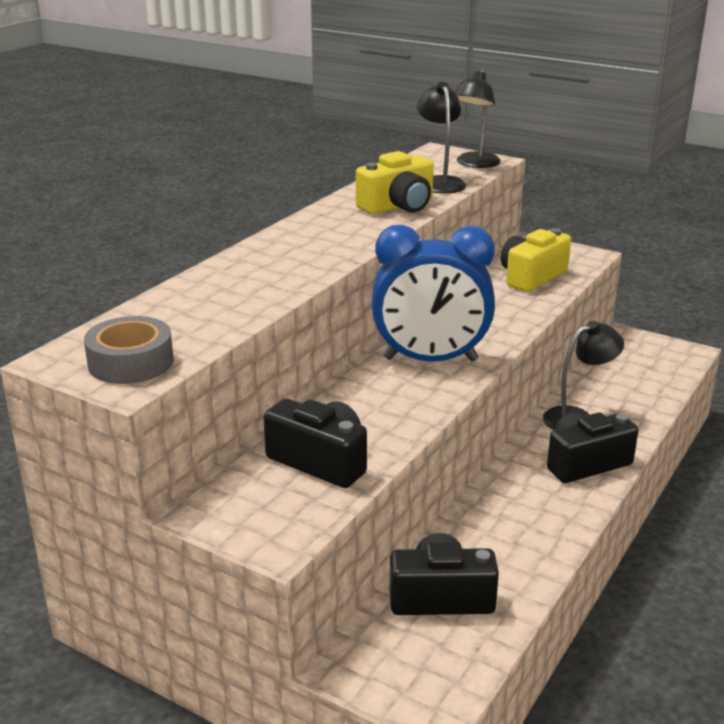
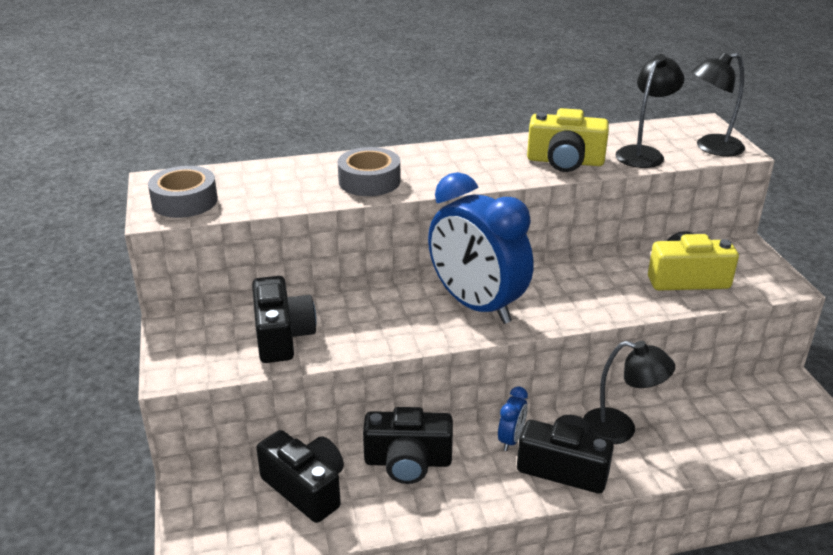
camera: 45 degrees right, 5 degrees up
(275, 276) = (369, 181): none -> grey tape
(482, 527) = (408, 461): none -> black camera
(524, 467) = (511, 439): none -> blue clock

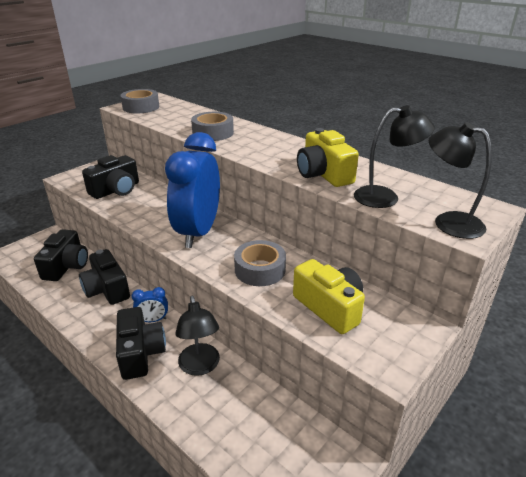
camera: 55 degrees right, 0 degrees up
(592, 293) = (260, 270): none -> grey tape

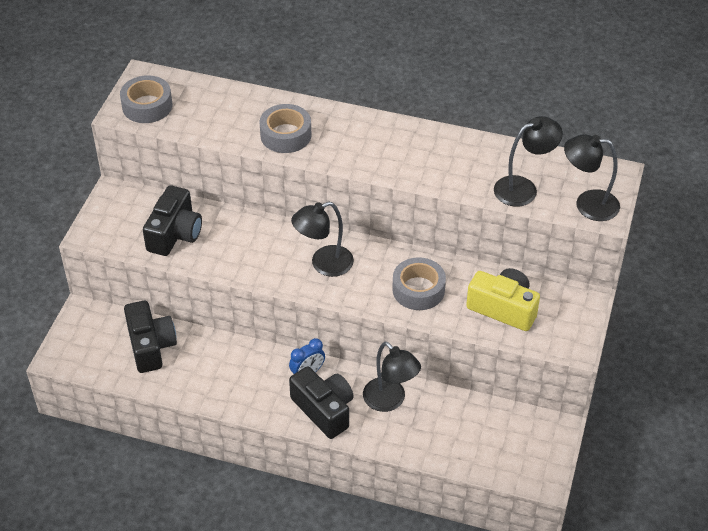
camera: 25 degrees left, 15 degrees up
(107, 289) = (227, 357): black camera -> none
(198, 232) = (324, 264): blue clock -> black lamp
(323, 174) = (450, 172): yellow camera -> none

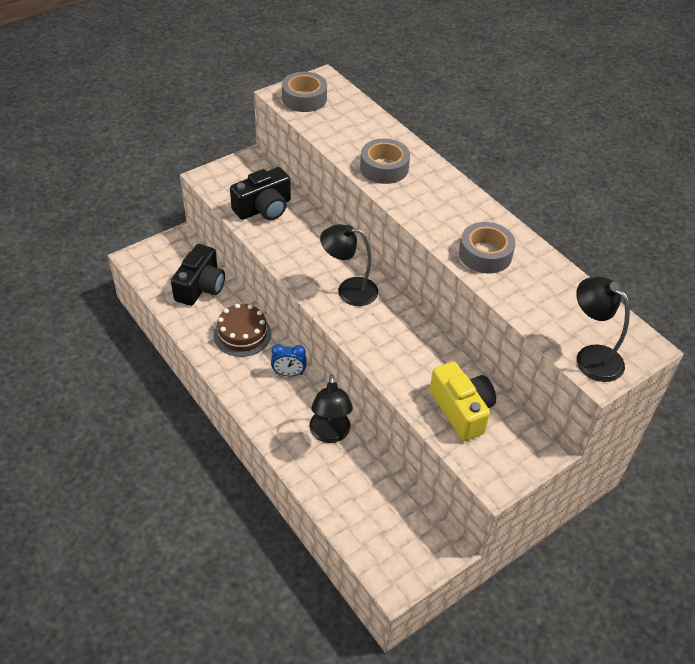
camera: 35 degrees right, 0 degrees up
(233, 365) = (242, 334): none -> brown cake
(324, 410) = (274, 408): black camera -> none
(418, 290) = (404, 352): grey tape -> grey tape (485, 254)
(523, 188) = (543, 311): black lamp -> none

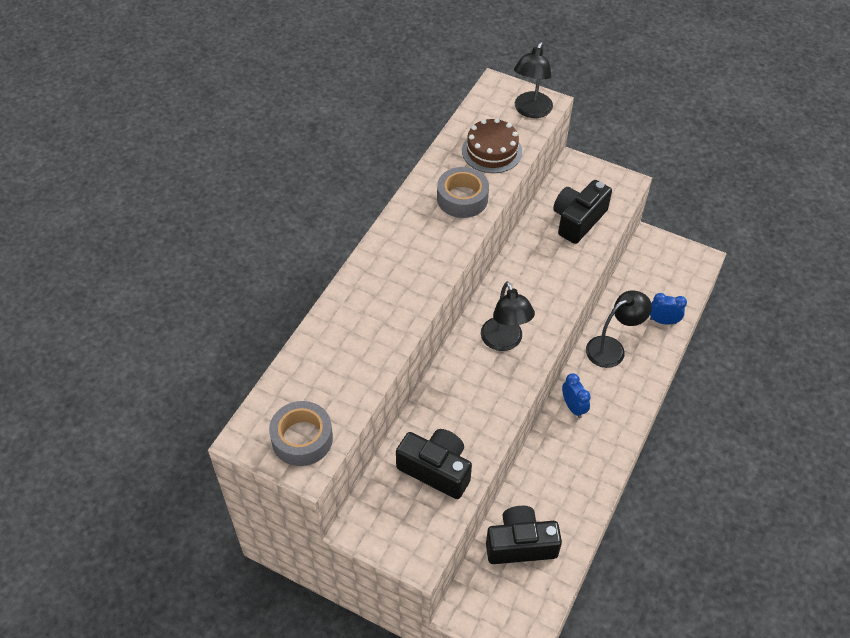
camera: 115 degrees left, 5 degrees up
(242, 334) = (555, 469): brown cake -> brown cake (492, 151)
(335, 495) = (663, 321): none -> blue clock
(384, 168) = (387, 311): grey tape -> none
(461, 410) = (578, 220): yellow camera -> black camera

